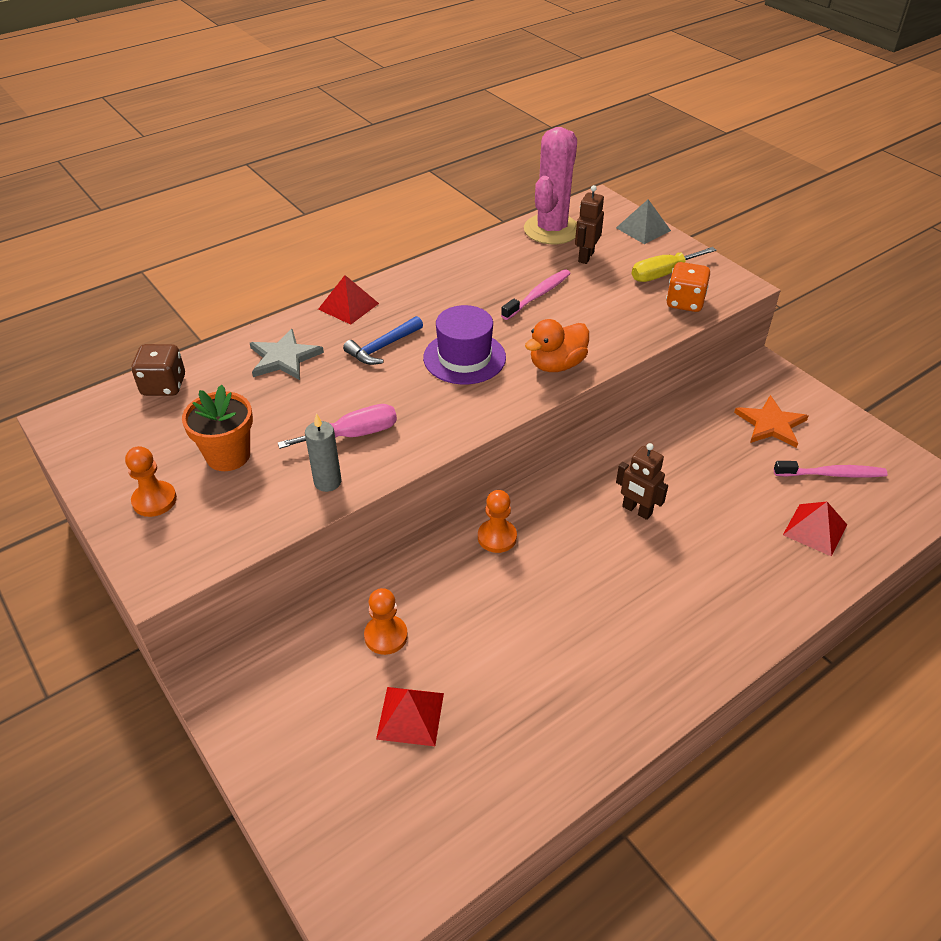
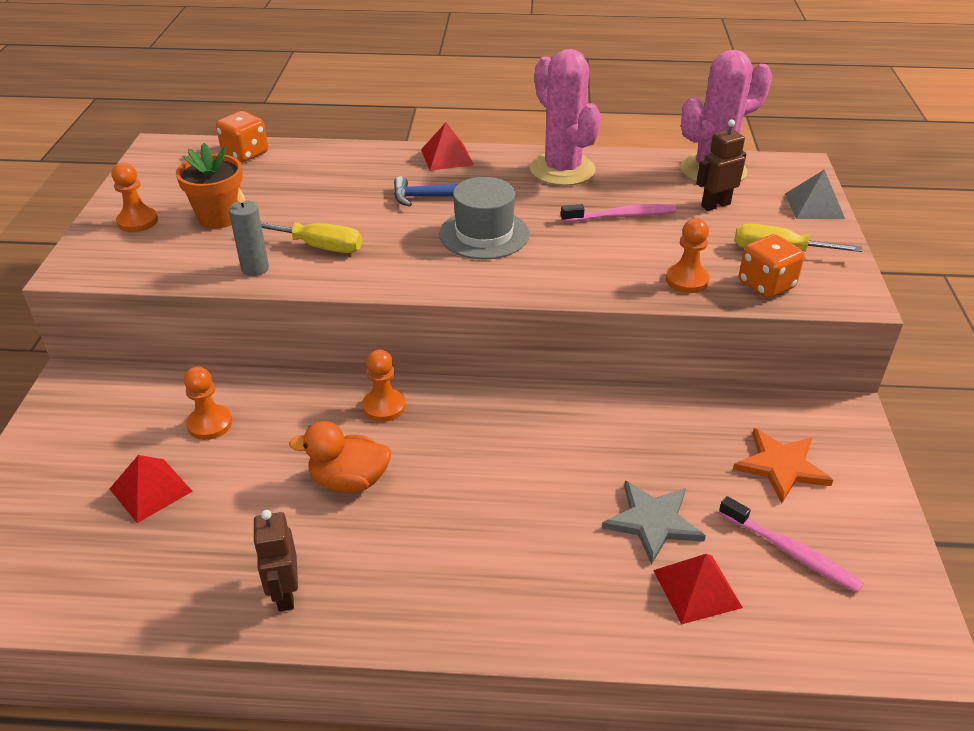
camera: 40 degrees right, 5 degrees down
(164, 386) = (245, 154): brown dice -> orange dice
(284, 358) = (348, 172): grey star -> grey star (653, 522)
(354, 435) = (319, 247): pink screwdriver -> yellow screwdriver
(450, 276) = (562, 170): none -> pink cactus
(464, 358) = (484, 234): purple hat -> grey hat
(557, 364) = (557, 277): orange duck -> orange duck (349, 480)
(636, 510) = (532, 459): brown robot -> brown robot (285, 594)
(637, 323) = (687, 280): none -> orange pawn

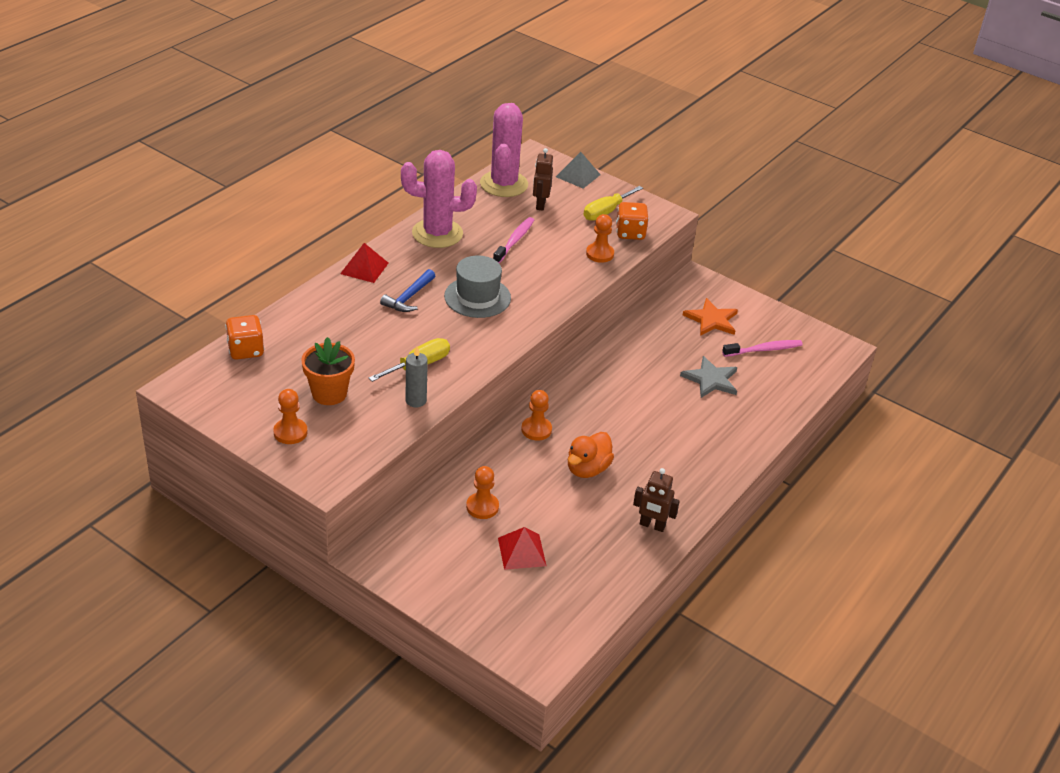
camera: 60 degrees left, 0 degrees up
(697, 588) = (761, 389): red pyramid -> none

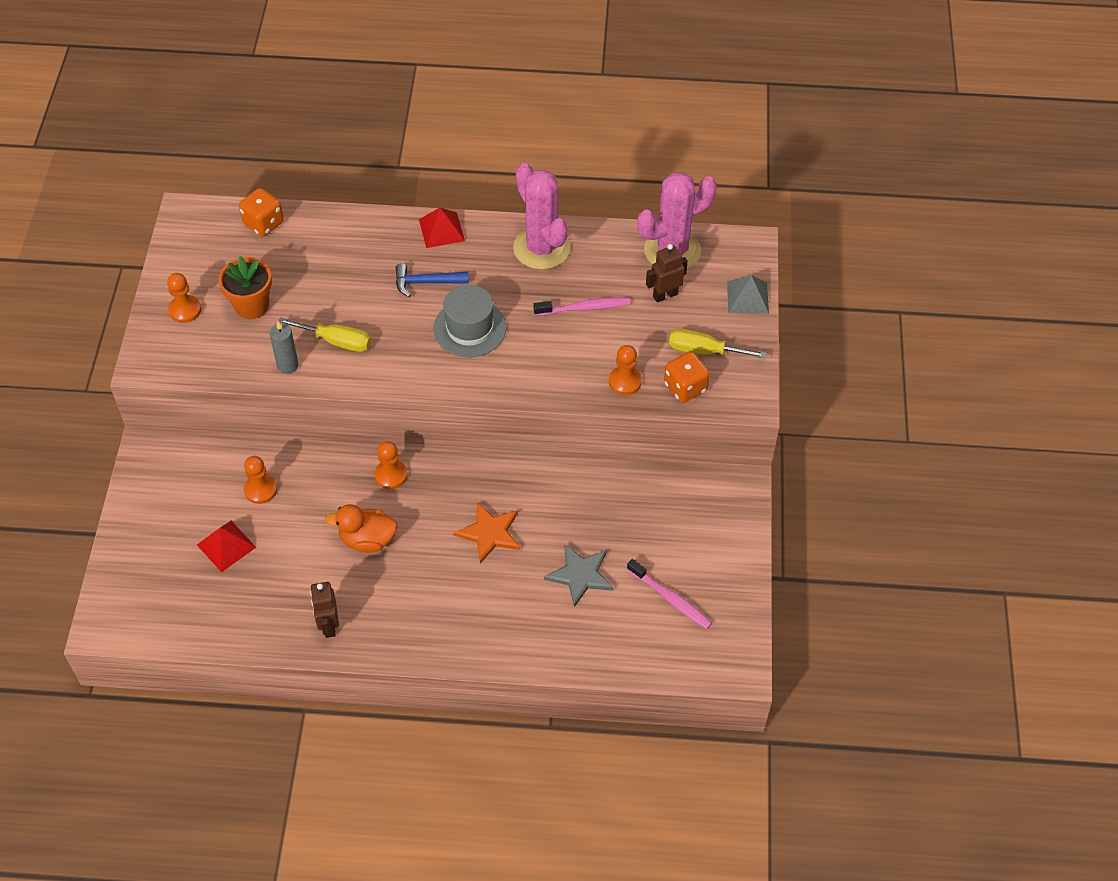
camera: 60 degrees right, 15 degrees up
(712, 320) = (680, 531): orange star -> orange star (489, 533)

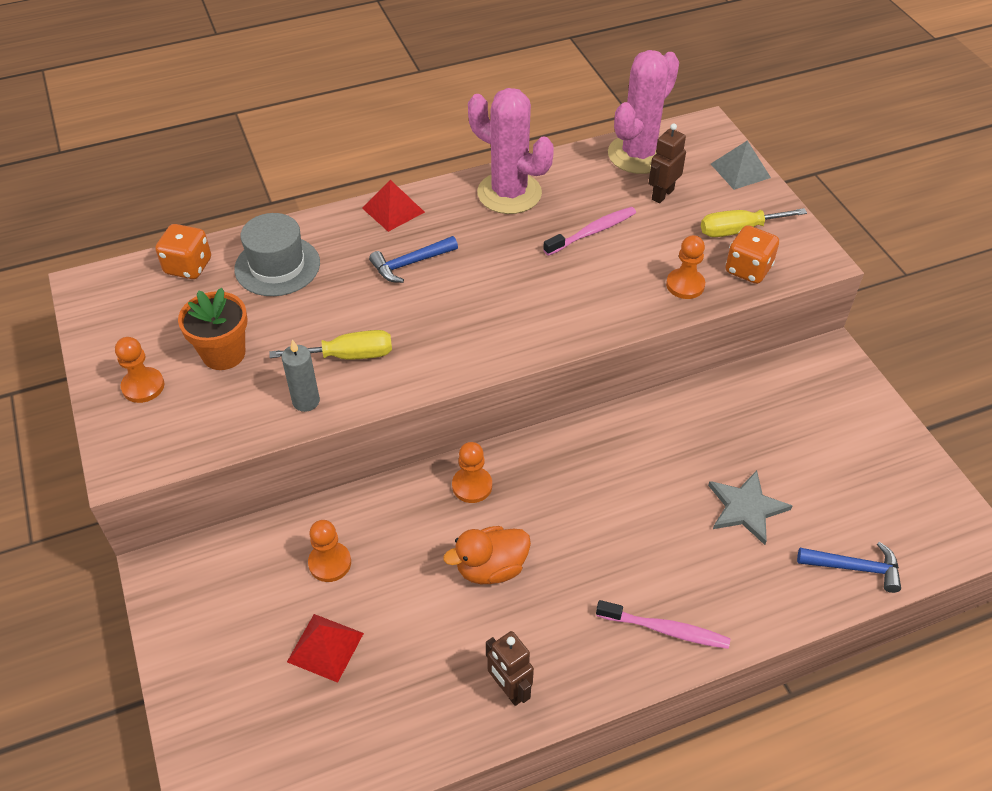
camera: 25 degrees left, 5 degrees down
(469, 328) = (488, 291): grey hat -> grey hat (277, 266)
(489, 533) = (621, 504): orange star -> none
(628, 651) = (854, 568): none -> blue hammer
(670, 599) = (853, 493): pink toothbrush -> pink toothbrush (665, 629)

